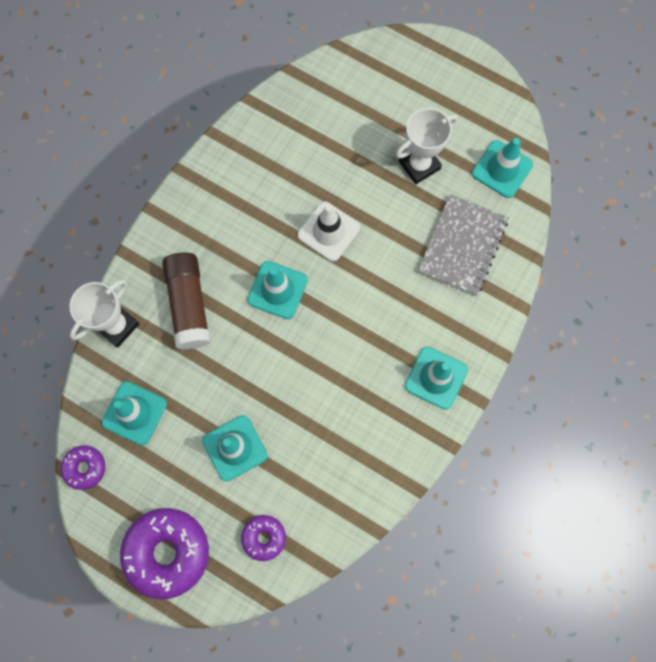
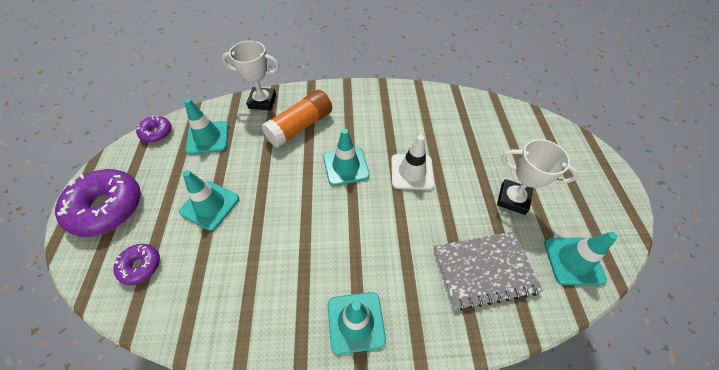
camera: 55 degrees right, 20 degrees down
(189, 305) = (300, 126): brown glue stick -> orange glue stick

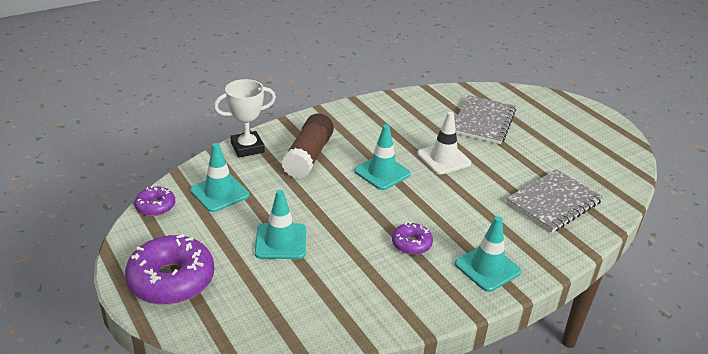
camera: 30 degrees left, 20 degrees down
(141, 266) = (260, 306): purple donut -> purple donut (411, 244)
(300, 126) = (308, 156): orange glue stick -> brown glue stick
(481, 143) = (483, 121): none -> grey notebook
(513, 199) = (538, 151): white trophy -> none
(573, 261) = (609, 175): turquoise traffic cone -> none

